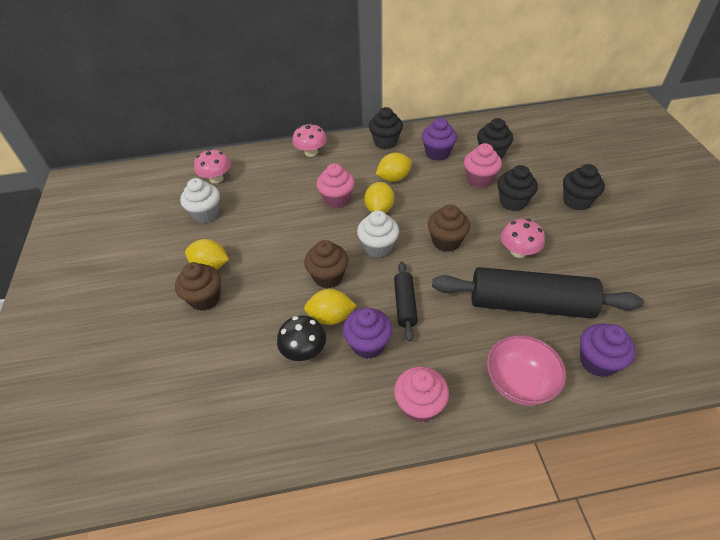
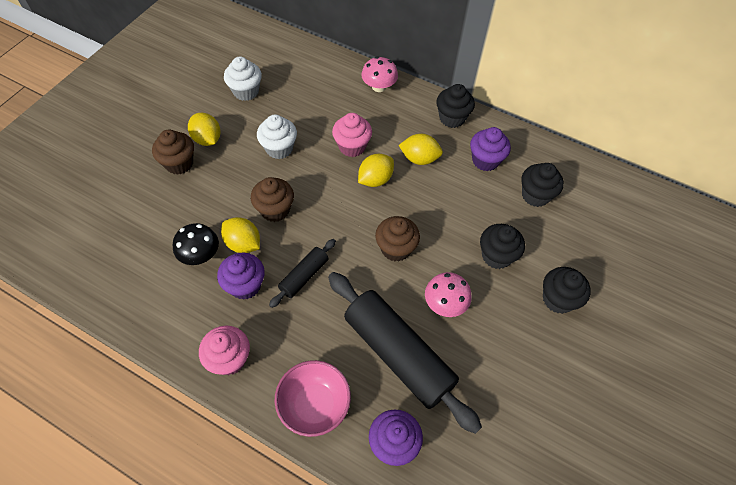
camera: 35 degrees right, 10 degrees up
(216, 178) = (283, 64): pink mushroom -> none
(378, 247) = (337, 213): white cupcake -> white cupcake (279, 148)
(479, 179) = (492, 213): pink cupcake -> none

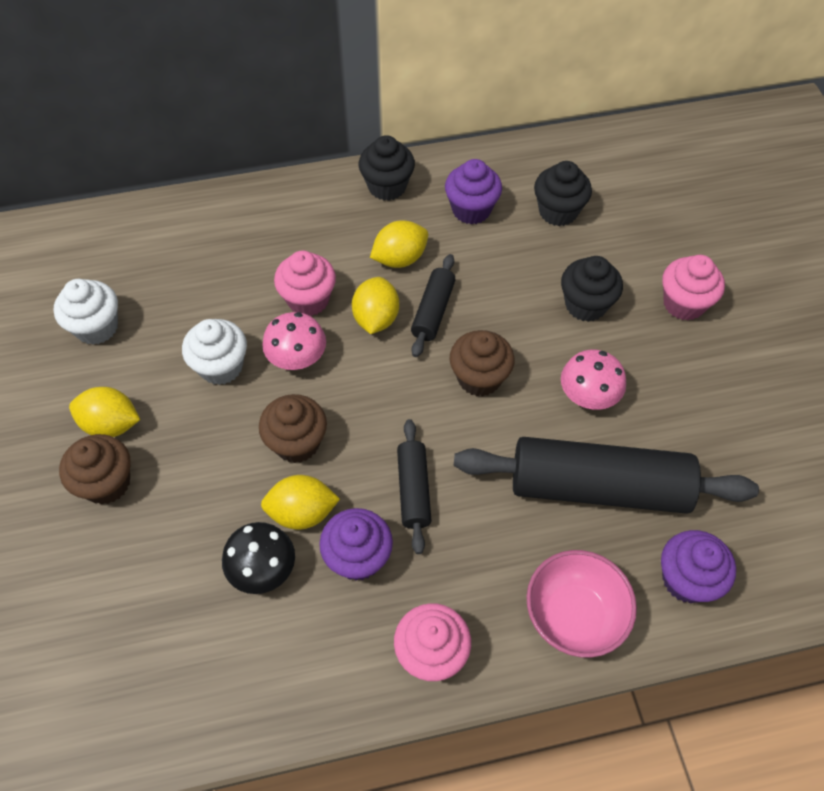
camera: 40 degrees left, 0 degrees up
(379, 87) = (264, 206): pink mushroom -> pink mushroom (297, 358)
(408, 197) = (433, 311): none -> black rolling pin
(558, 299) = (683, 304): black cupcake -> pink cupcake

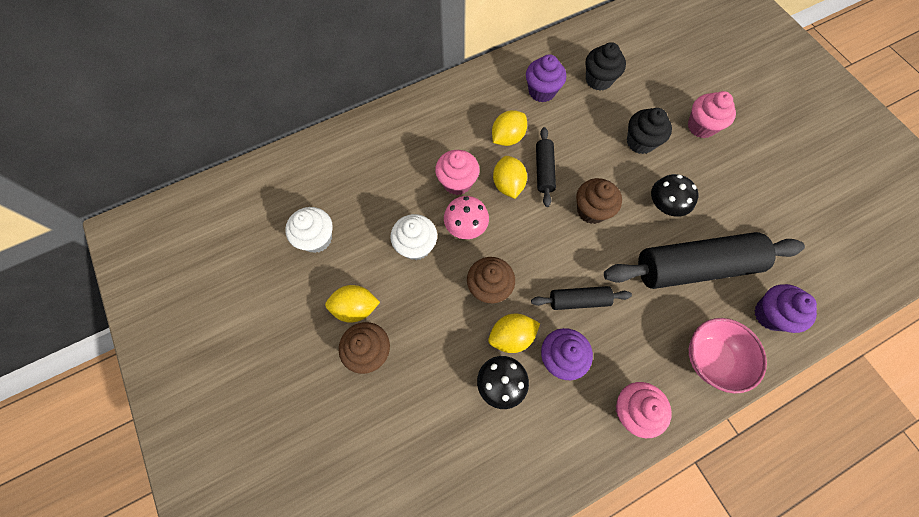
camera: 15 degrees left, 10 degrees up
(387, 186) = (479, 87): black cupcake -> none
(413, 490) = (578, 300): black rolling pin -> black rolling pin turned 75 degrees counterclockwise
(588, 395) = (665, 205): pink mushroom -> black mushroom

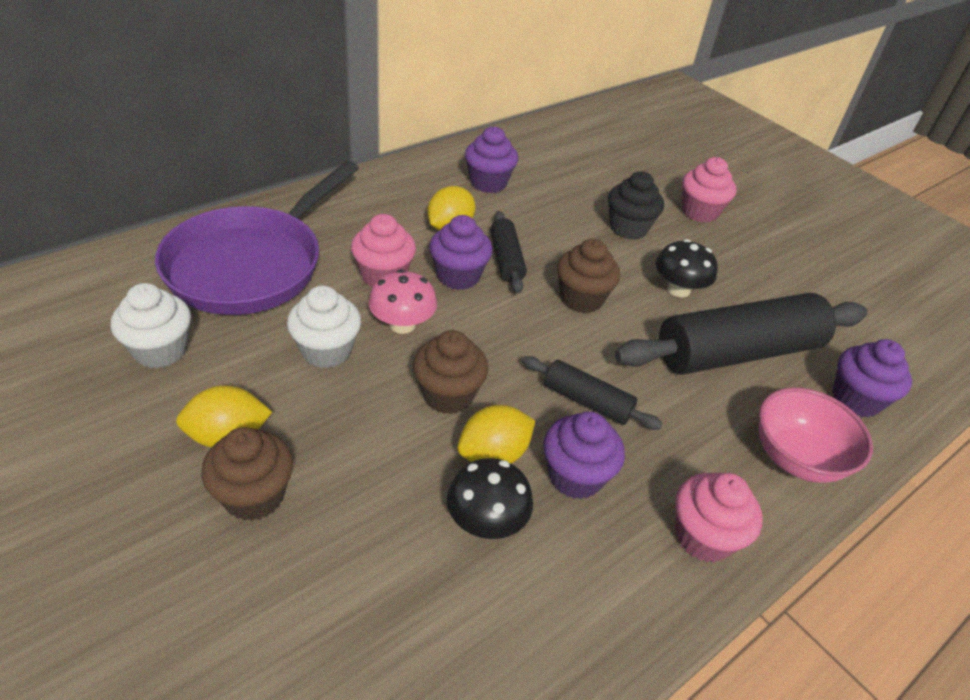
camera: 15 degrees left, 25 degrees down
(372, 168) = (251, 265): none -> purple pan
(508, 185) = (458, 276): yellow lemon -> purple cupcake
(578, 300) = (587, 401): black rolling pin -> black rolling pin turned 45 degrees clockwise
(598, 80) = (560, 172): black cupcake -> none

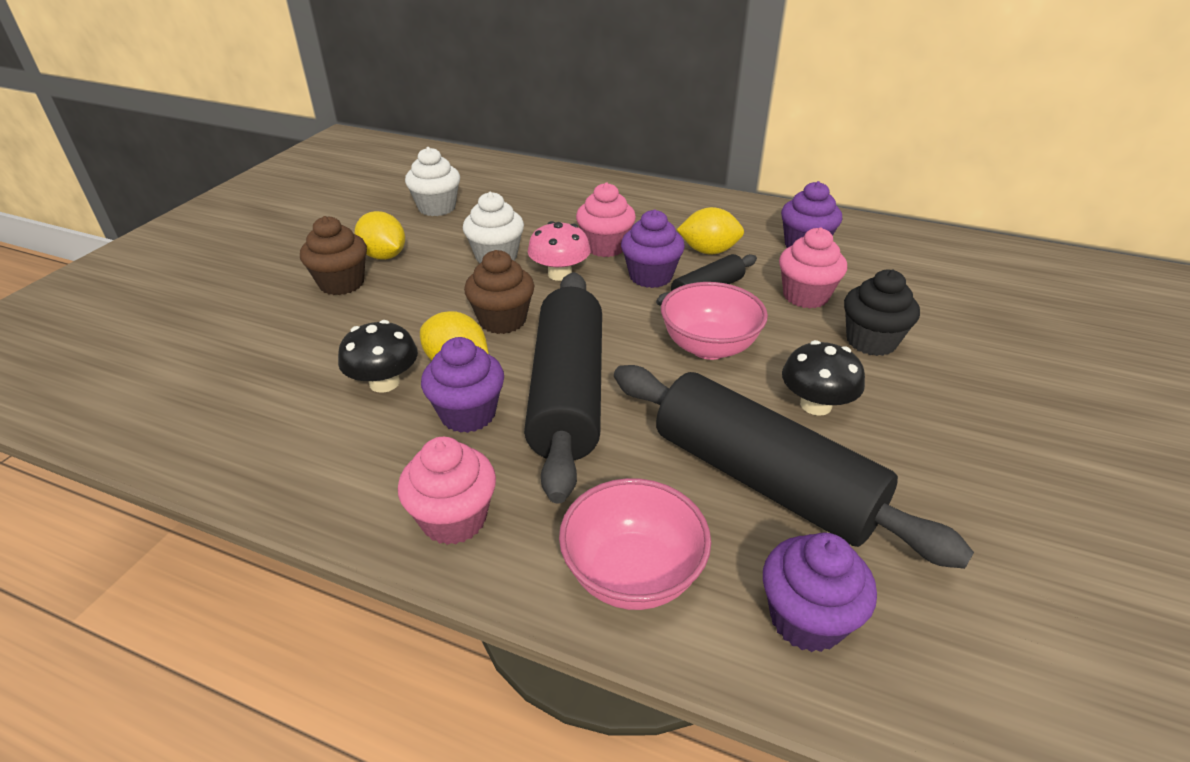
camera: 65 degrees right, 5 degrees down
(251, 265) = (551, 200): purple pan -> none
(581, 299) = (709, 347): brown cupcake -> pink bowl
(587, 401) = (567, 393): black rolling pin -> black rolling pin, size x2.05
(699, 212) = (994, 382): pink cupcake -> pink cupcake (805, 296)

